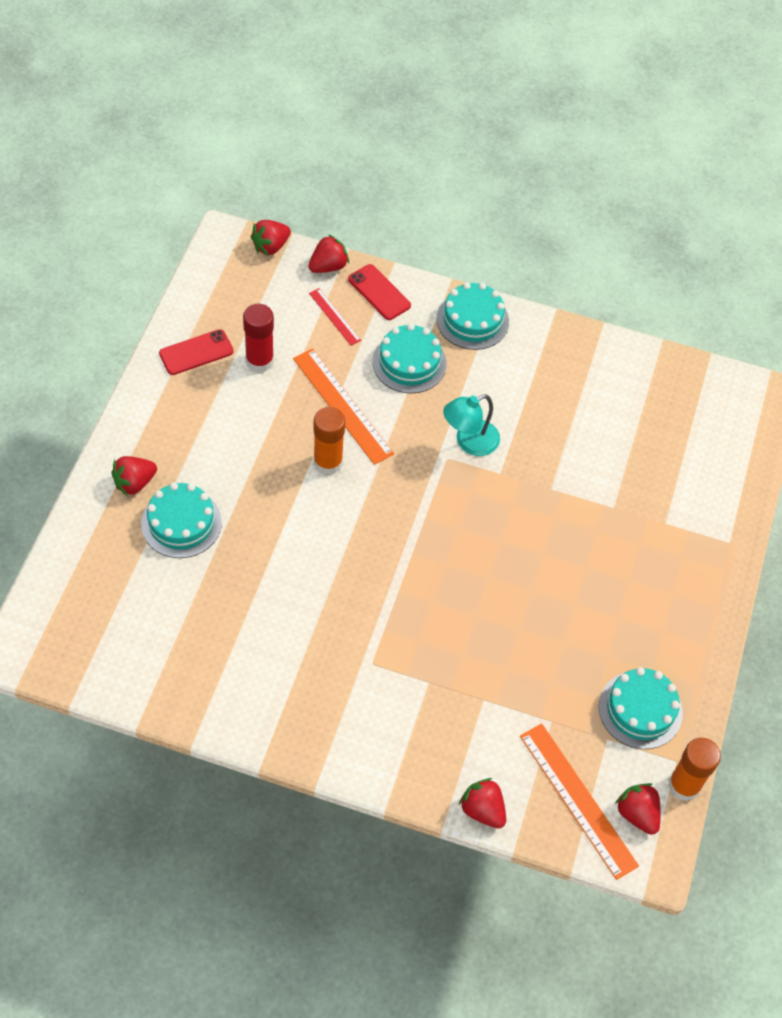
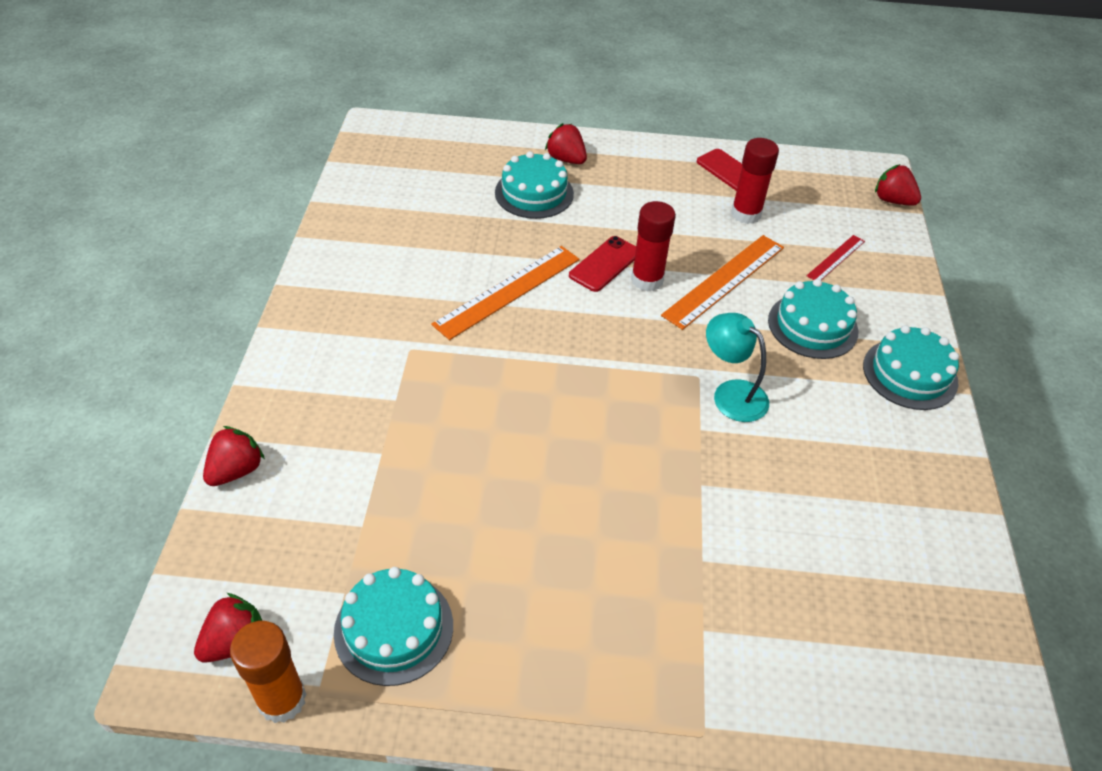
camera: 80 degrees right, 10 degrees down
(328, 266) = (898, 244): red strawberry -> none
(328, 462) = (647, 280): orange glue stick -> red glue stick
(379, 292) = (892, 288): red phone -> red phone (605, 264)
(578, 800) = (254, 568): orange ruler -> orange ruler (508, 291)

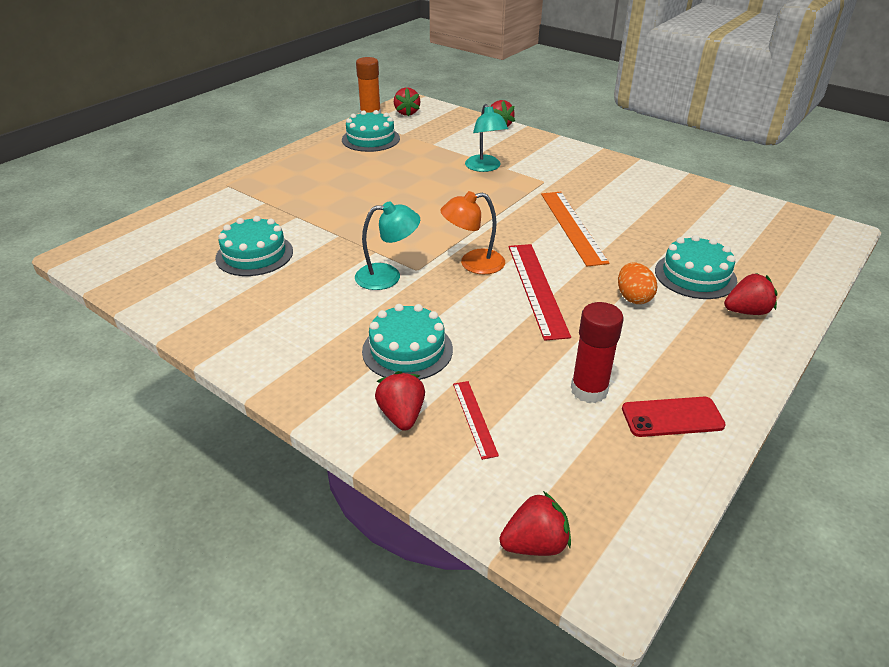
camera: 125 degrees right, 10 degrees down
(408, 423) = (485, 167): none -> turquoise lamp
(604, 220) = (633, 297): none -> orange egg
(605, 264) = (572, 276): red phone -> none
(647, 280) = (537, 288): red glue stick -> red ruler
(648, 339) = (473, 263): none -> orange lamp
(724, 280) = (503, 328): orange ruler -> none
(877, 295) = (402, 415): none -> red strawberry
(910, 374) = (304, 375): turquoise cake -> turquoise cake (254, 254)

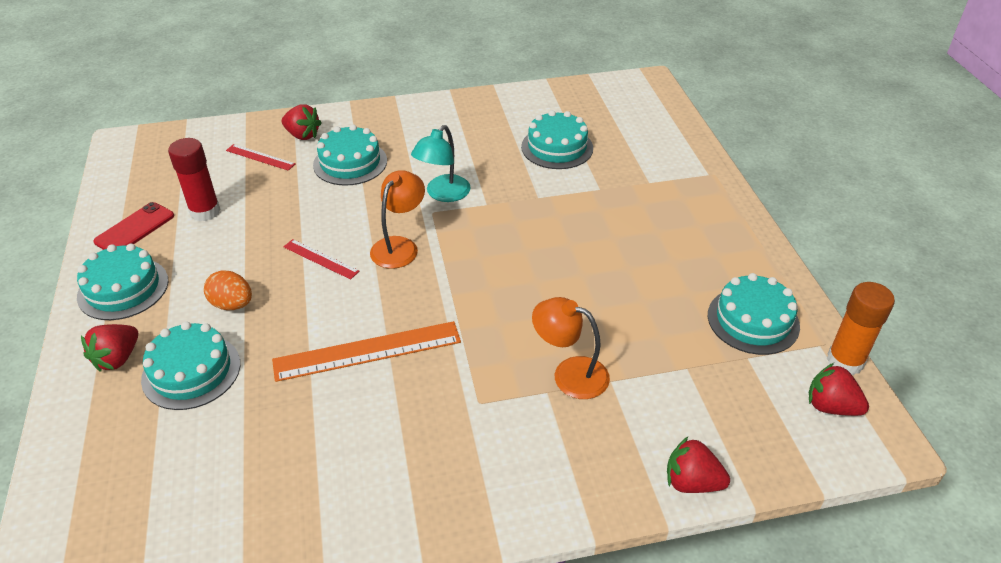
camera: 130 degrees right, 5 degrees up
(485, 167) = (569, 374): turquoise lamp -> orange lamp
(535, 544) = (170, 133): red strawberry -> none
(537, 288) = (320, 259): red ruler -> red ruler, size x0.53
(572, 226) = (367, 351): orange ruler -> orange ruler turned 45 degrees counterclockwise
(716, 362) = (123, 288): none -> turquoise cake

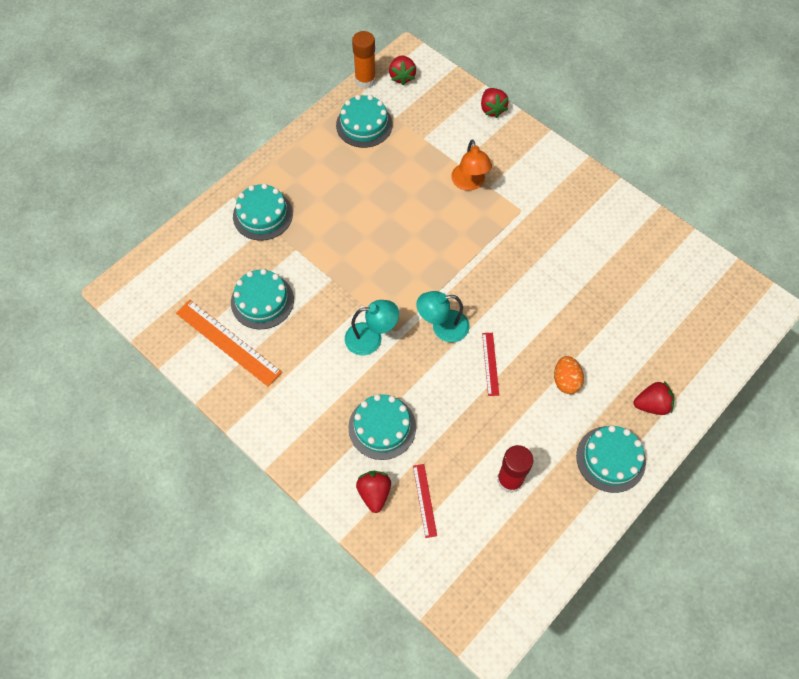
camera: 125 degrees left, 20 degrees up
(135, 229) = (563, 511): red phone -> none
(191, 371) = (623, 357): turquoise cake -> turquoise cake (263, 215)
(367, 351) = (534, 282): orange ruler -> orange ruler (228, 342)
(399, 246) = (442, 327): orange lamp -> turquoise lamp

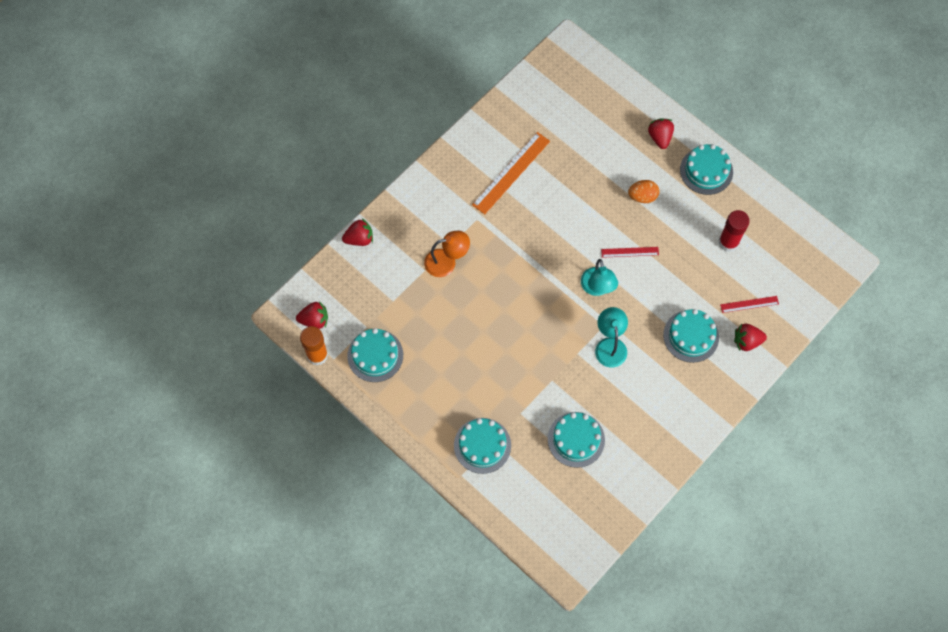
camera: 90 degrees left, 5 degrees up
(228, 342) = (619, 466): orange ruler -> orange ruler (511, 173)

